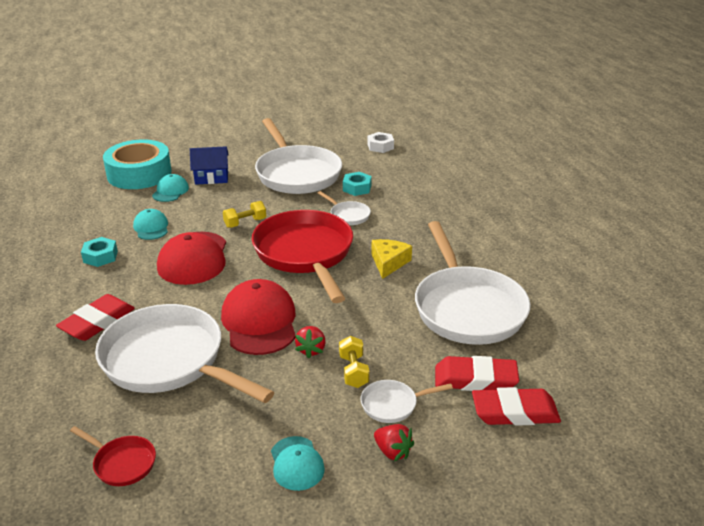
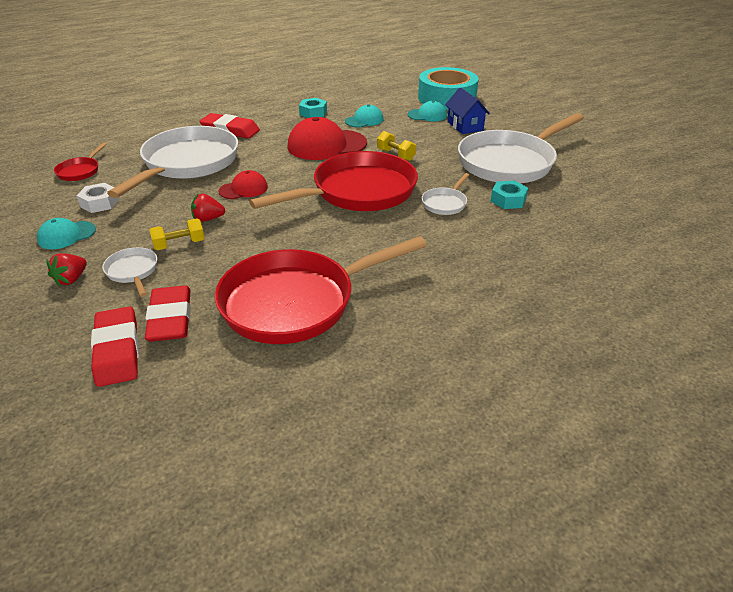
camera: 75 degrees right, 5 degrees up
(259, 322) = (243, 189): red cap -> red cap, size x0.55
(380, 146) = (625, 200): white nut -> white nut (100, 203)
(388, 263) = (364, 240): yellow cheese -> none
(467, 308) = (296, 302): white pan -> red pan

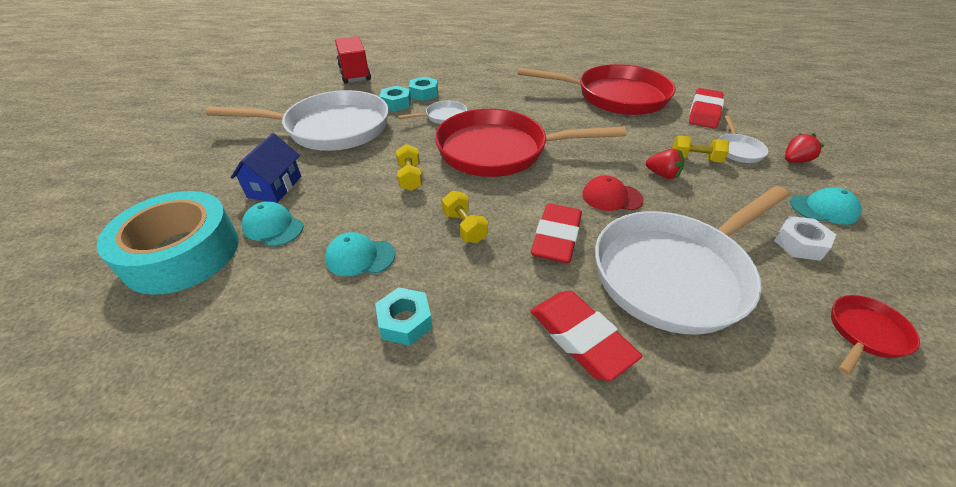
camera: 145 degrees left, 5 degrees up
(117, 350) = (740, 107): red eraser -> red eraser (556, 238)
(326, 145) = (464, 227): red cap -> yellow dumbbell
(505, 220) = (424, 93): none -> turquoise nut
(617, 216) = (355, 73): none -> red truck

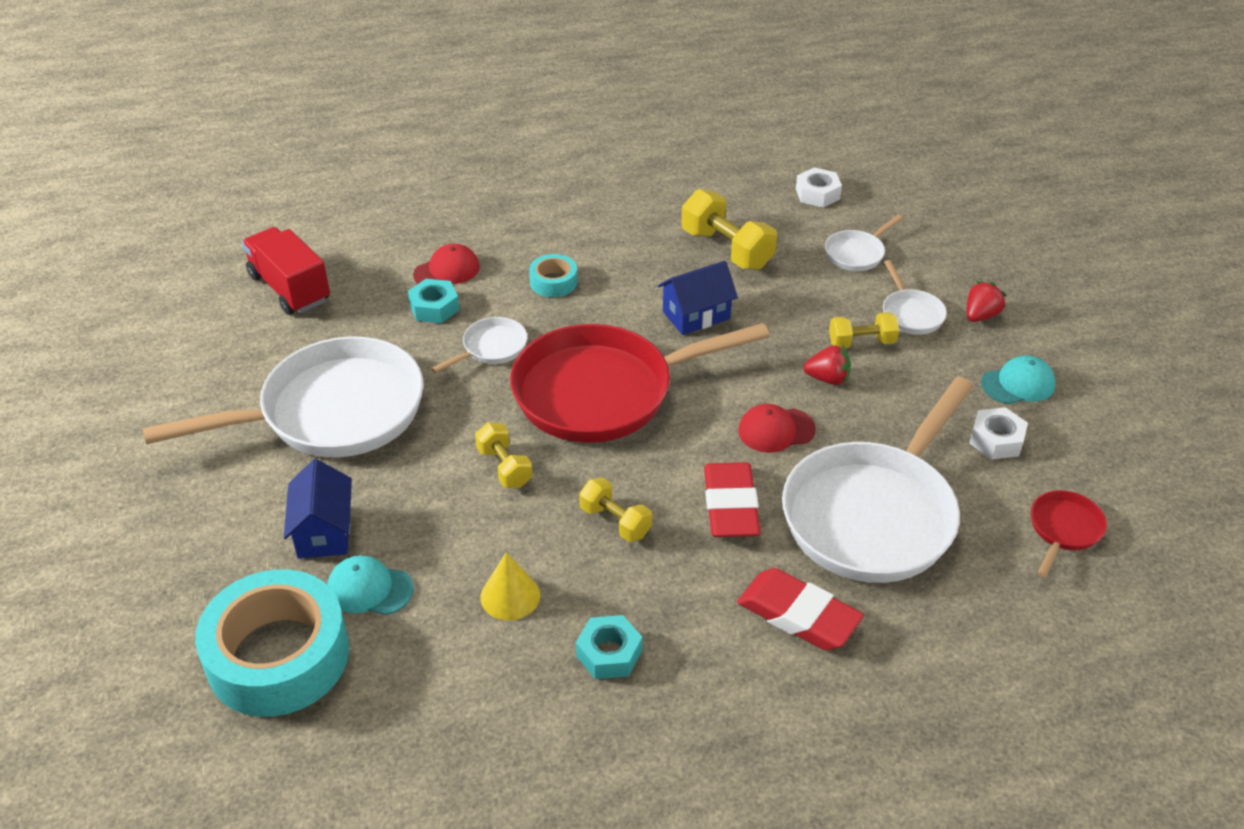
camera: 20 degrees left, 0 degrees up
(360, 257) = (510, 596): turquoise cap -> yellow cone
(396, 103) = (402, 338): turquoise nut -> none
(442, 80) = (447, 271): none -> red cap
(499, 94) = (553, 282): none -> turquoise tape
(581, 124) = (696, 315): none -> blue house
(615, 97) = (727, 249): red pan -> yellow dumbbell
(685, 81) = (817, 194): none -> white nut
(704, 112) = (856, 253): red eraser -> white pan

